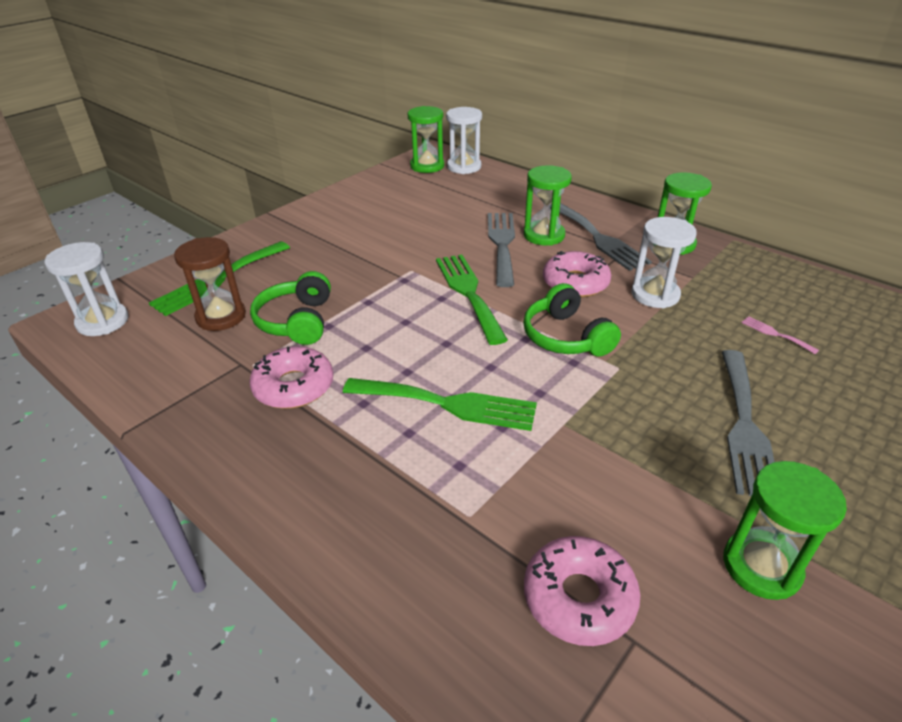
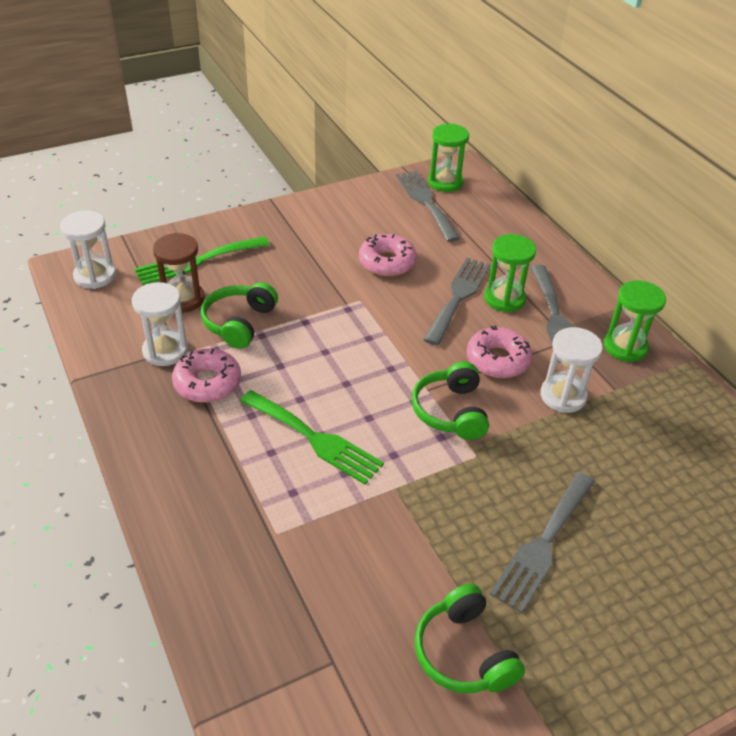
camera: 20 degrees right, 5 degrees up
(420, 183) = (426, 202): none -> grey fork
(464, 167) = (480, 193): white hourglass -> white hourglass (165, 351)
(468, 293) = (395, 340): green fork -> none
(579, 597) = (315, 619): pink donut -> pink donut (387, 262)
(761, 566) = (464, 653): green hourglass -> green headphones
(775, 334) = (645, 473): pink fork -> none

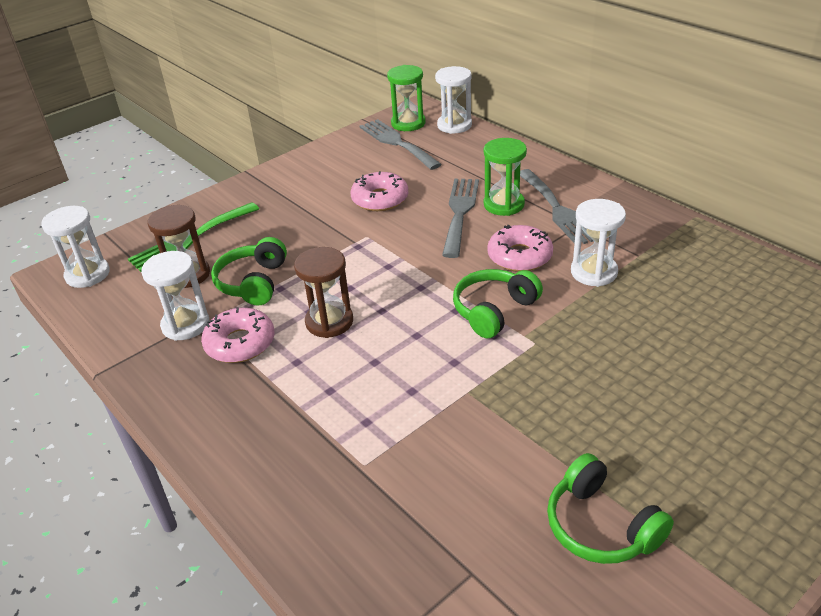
camera: 10 degrees left, 5 degrees down
(294, 382) = (329, 322): none -> brown hourglass
(314, 439) = (369, 367): green fork -> none
(450, 411) = (494, 310): green headphones -> green headphones turned 60 degrees clockwise
(490, 196) = (454, 125): none -> white hourglass
(543, 544) = (633, 405): grey fork -> none
(625, 347) = (631, 219): green hourglass -> none

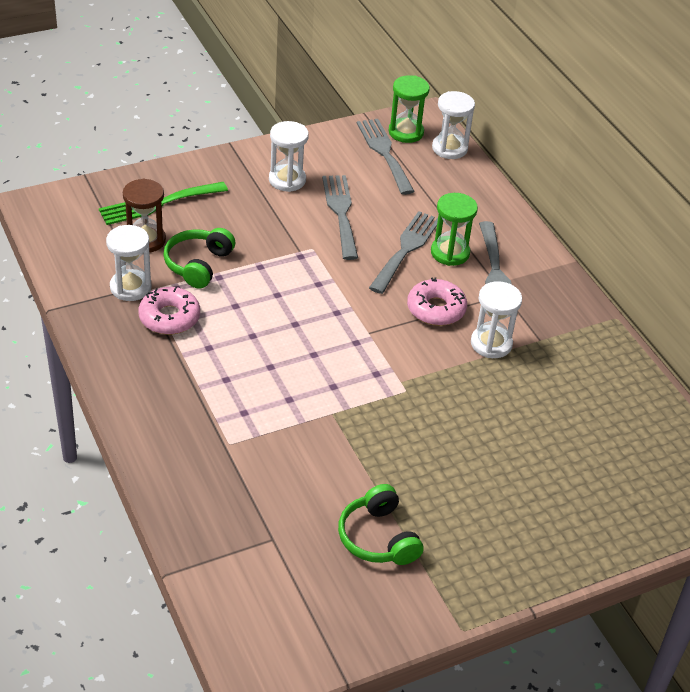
camera: 10 degrees right, 5 degrees up
(87, 274) = (61, 214): white hourglass -> white hourglass (287, 180)
(329, 322) = (248, 321): brown hourglass -> none
(380, 199) = (341, 212): pink donut -> grey fork
(494, 310) = (387, 352): green headphones -> none

